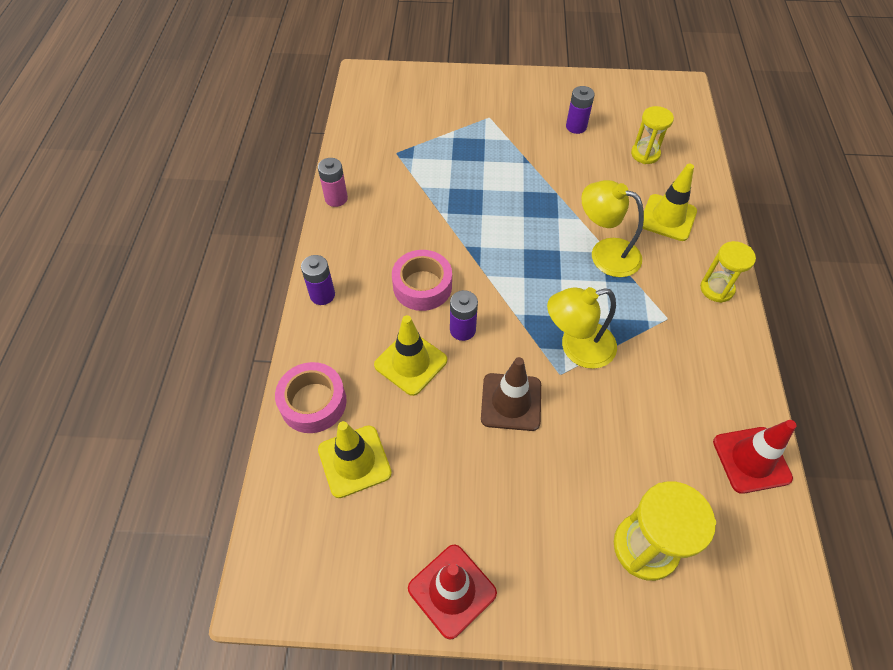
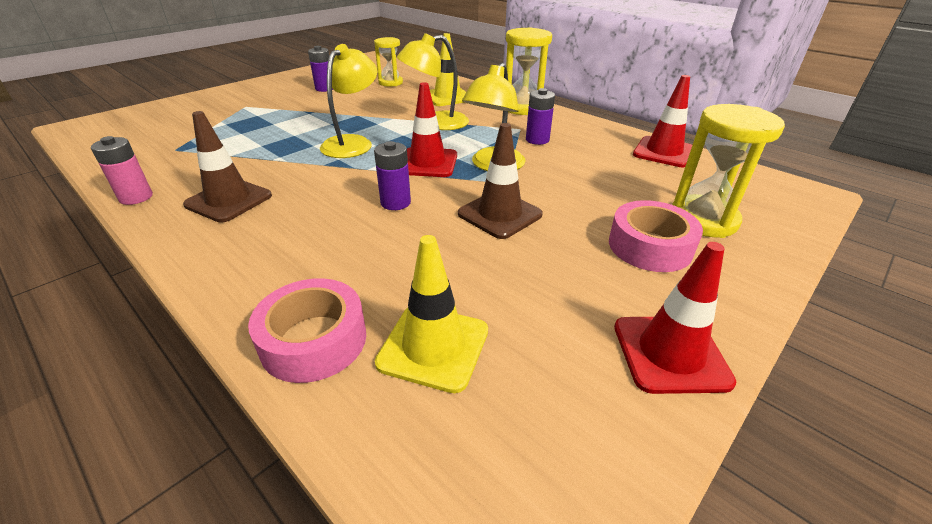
camera: 50 degrees left, 20 degrees down
(322, 295) = (208, 260): purple battery -> purple battery (537, 140)
(377, 243) = (229, 200): none -> brown traffic cone
(410, 363) = (380, 245): yellow traffic cone -> none
(422, 286) = (318, 200): pink tape -> pink tape (650, 246)
(511, 233) = (353, 143): none -> yellow lamp
(534, 303) = (427, 163): none -> red traffic cone
(716, 289) = (522, 108): yellow hourglass -> yellow hourglass, size x1.54

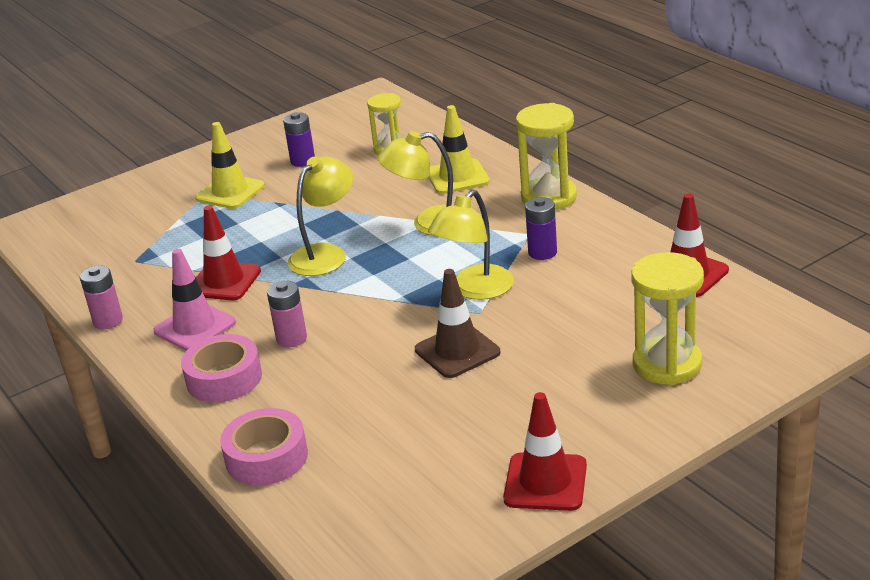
camera: 15 degrees right, 5 degrees down
(229, 200) = (195, 327): brown traffic cone -> pink traffic cone
(330, 208) = (291, 338): none -> pink battery
(395, 203) = (356, 334): purple battery -> none
(427, 163) = (402, 284): red traffic cone -> red traffic cone (224, 281)
(433, 346) = (358, 467): yellow traffic cone -> yellow traffic cone (230, 192)
(650, 246) = (590, 391): pink tape -> pink tape (224, 378)

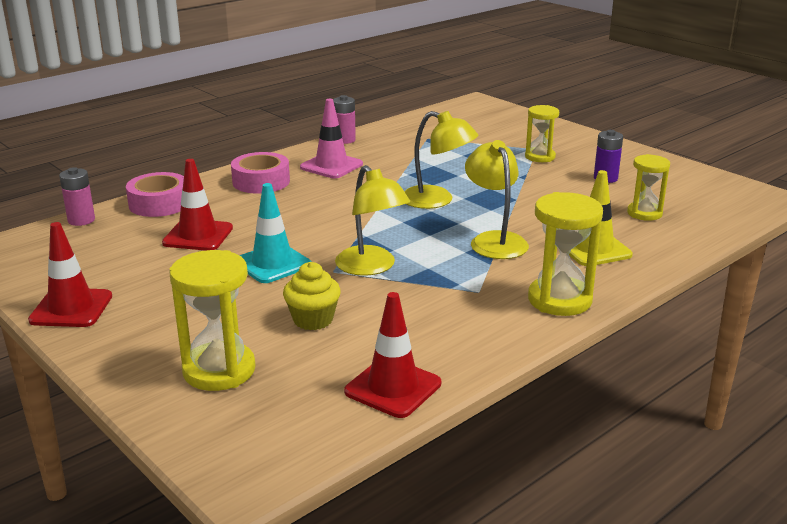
camera: 80 degrees right, 5 degrees down
(224, 281) = (395, 169): red traffic cone -> red traffic cone (198, 236)
(230, 192) = (540, 157): yellow traffic cone -> yellow hourglass
(291, 338) = (308, 199): pink battery -> pink battery (81, 220)
(457, 351) = (272, 264): brown traffic cone -> turquoise traffic cone
(475, 290) = (371, 267): yellow lamp -> yellow lamp turned 150 degrees counterclockwise
(542, 252) = (440, 299): purple battery -> none
(577, 319) = (313, 320): none -> yellow cupcake

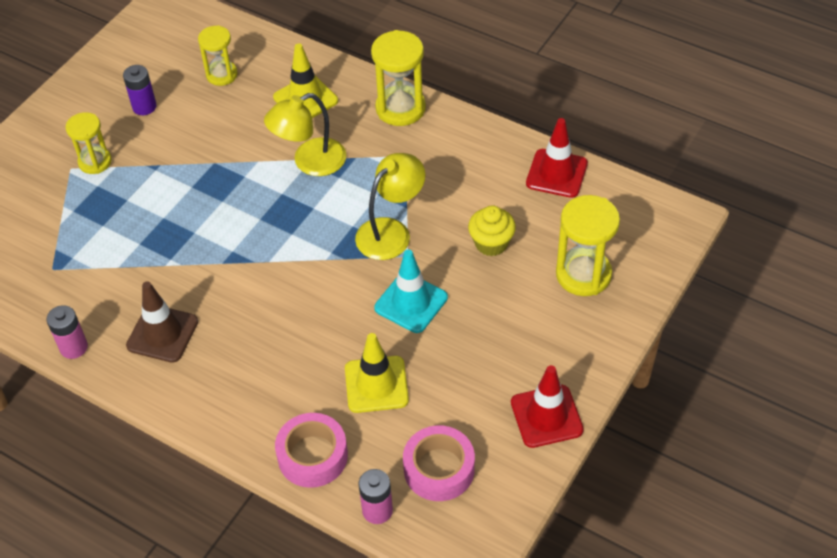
camera: 105 degrees left, 25 degrees up
(198, 236) = (376, 384): red traffic cone -> yellow traffic cone
(261, 181) = (225, 384): pink tape -> pink tape (439, 469)
(331, 166) = (162, 334): pink traffic cone -> brown traffic cone
(437, 200) = (234, 220): yellow lamp -> none

